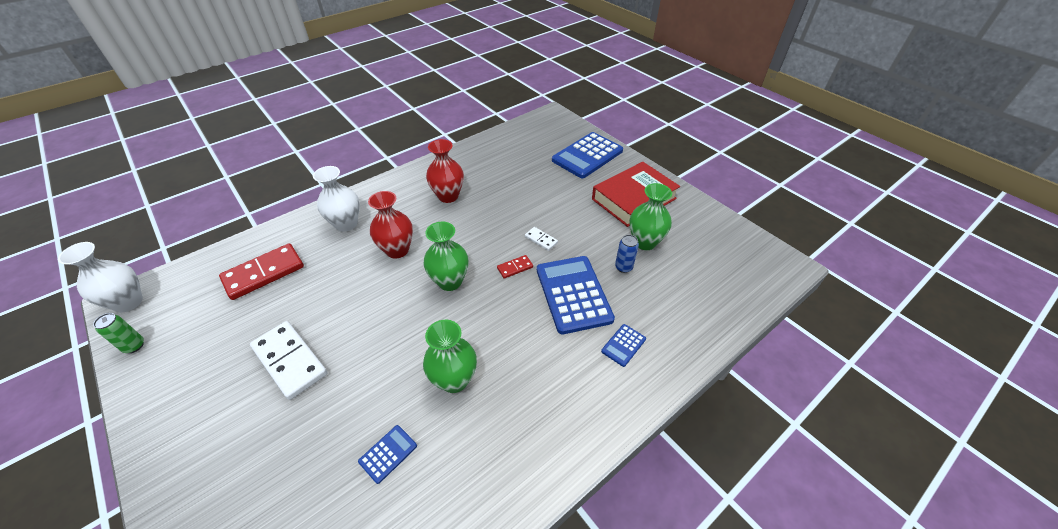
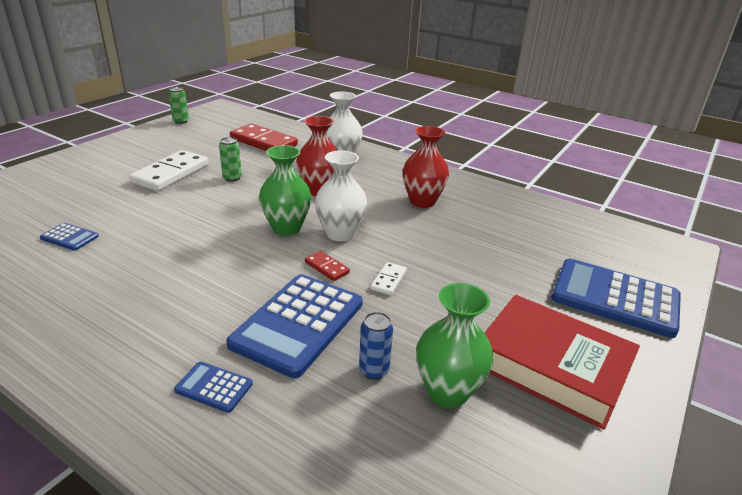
camera: 70 degrees right, 15 degrees down
(128, 302) = (220, 110): white vase -> white vase (340, 233)
(334, 308) = (232, 178): none -> green can
(454, 380) = (151, 256): green vase -> none
(573, 294) = (298, 324): blue calculator -> blue calculator turned 150 degrees clockwise

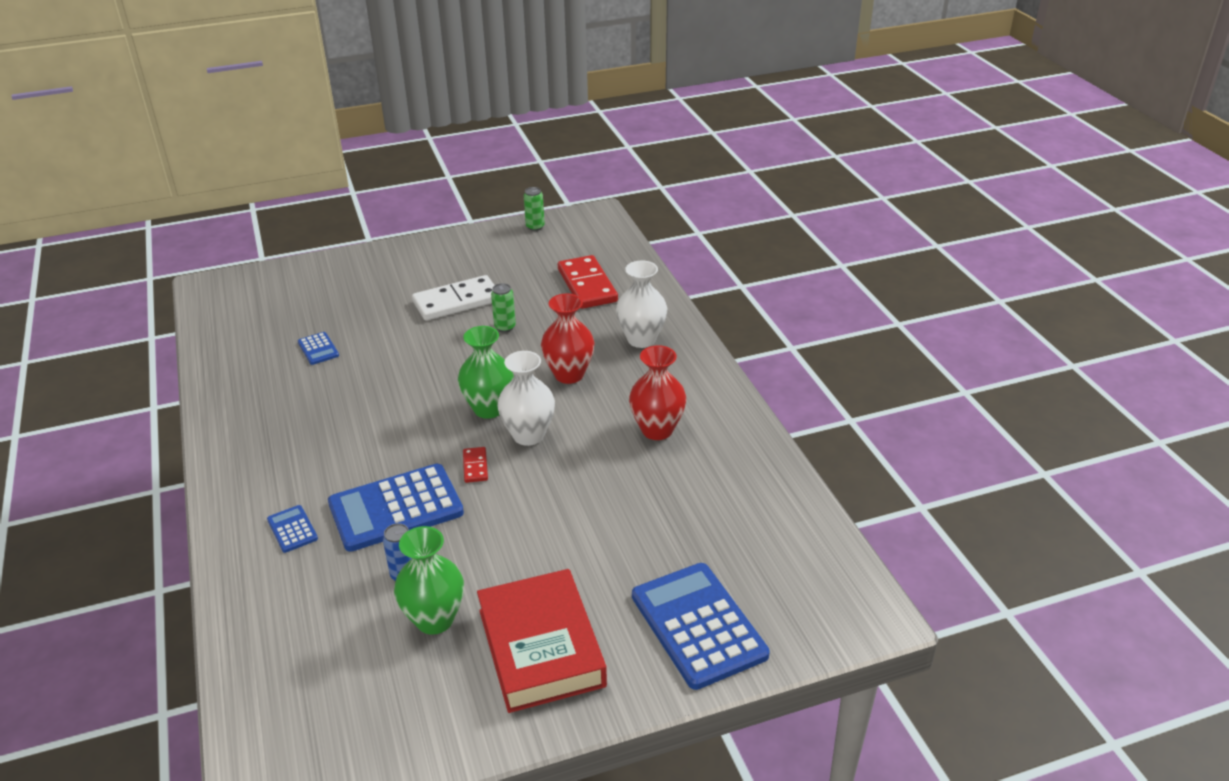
camera: 40 degrees right, 5 degrees up
(388, 280) = (511, 503): white domino -> none

